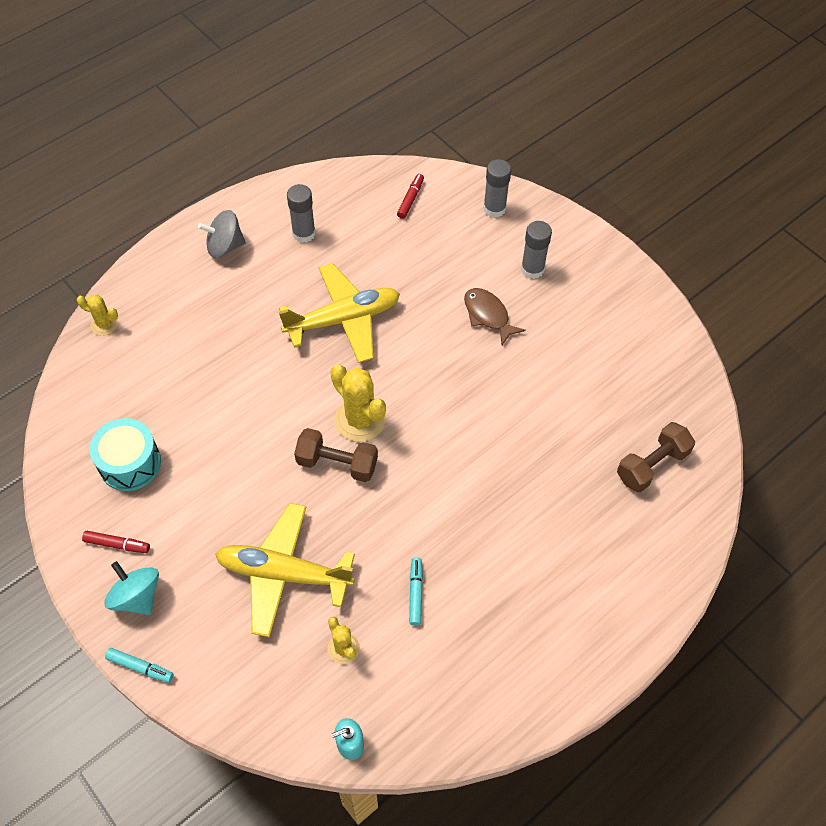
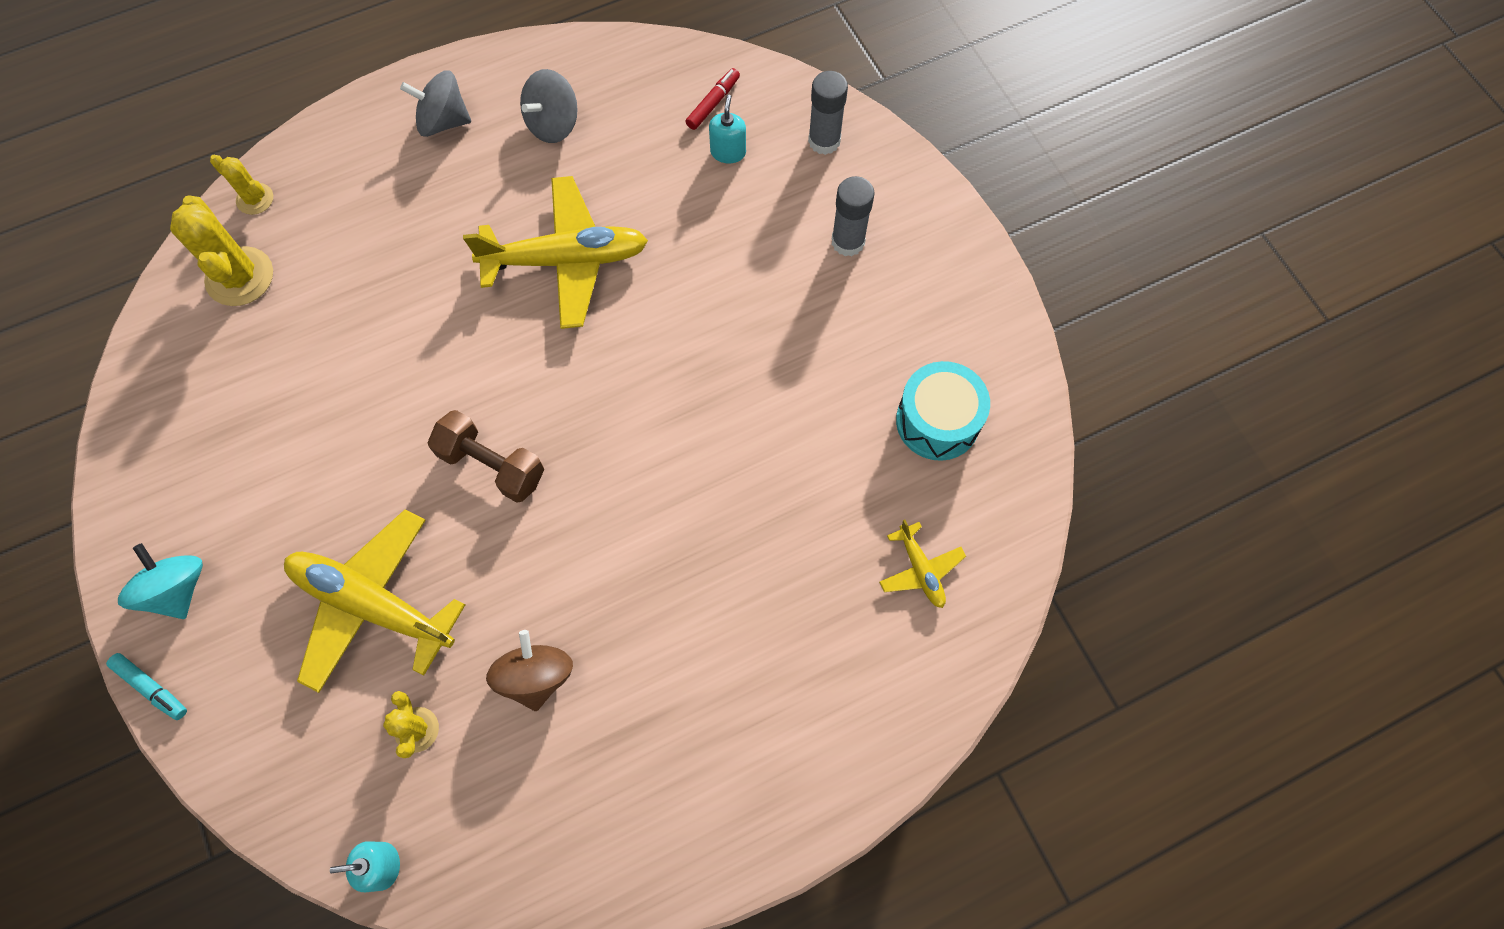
camera: 15 degrees right, 10 degrees up
(117, 544) = (175, 510): red marker -> none
(130, 463) = (226, 401): turquoise drum -> turquoise drum (937, 421)
(304, 233) = (553, 124): grey glue stick -> grey spinning top
(360, 420) = (542, 409): yellow cactus -> yellow cactus (240, 277)
(415, 593) = (536, 676): turquoise marker -> brown spinning top
(431, 228) = (728, 152): none -> turquoise soap dispenser
(488, 315) = (764, 296): brown fish -> none
(652, 465) = (920, 570): brown dumbbell -> yellow plane

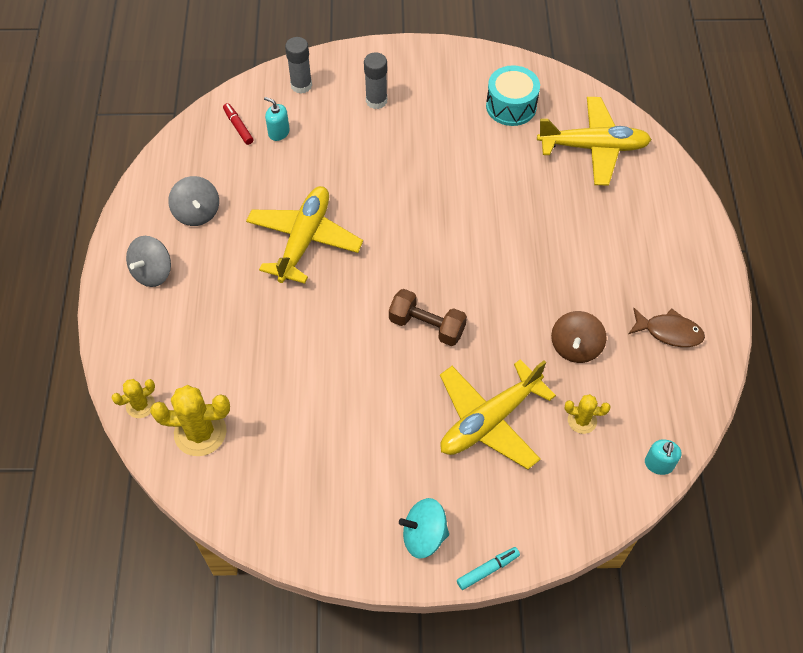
camera: 65 degrees left, 10 degrees down
(492, 465) = (427, 326): brown dumbbell -> brown dumbbell turned 60 degrees clockwise
(536, 676) = (575, 347): brown spinning top -> brown spinning top turned 90 degrees counterclockwise
(618, 806) = (669, 332): none -> brown fish
(920, 570) = (593, 147): yellow plane -> yellow plane, size x2.09

